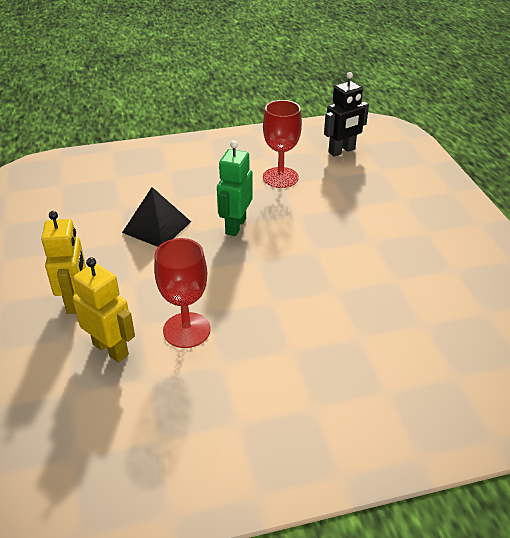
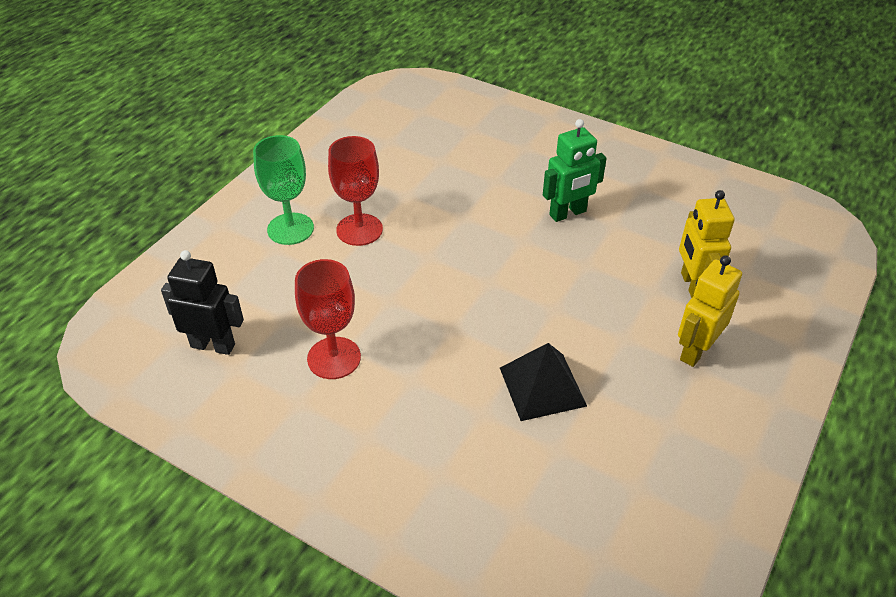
camera: 135 degrees left, 5 degrees up
(186, 330) = (616, 262): red goblet -> red goblet (359, 230)
(235, 226) = (463, 329): green robot -> green robot (568, 213)
(415, 213) = (290, 229): none -> green goblet

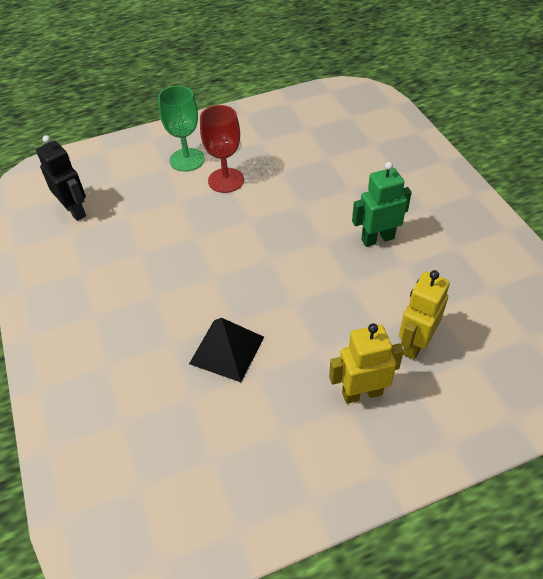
camera: 40 degrees right, 5 degrees up
(334, 358) = (127, 255): red goblet -> none
(568, 213) = (377, 239): green robot -> green robot turned 150 degrees clockwise

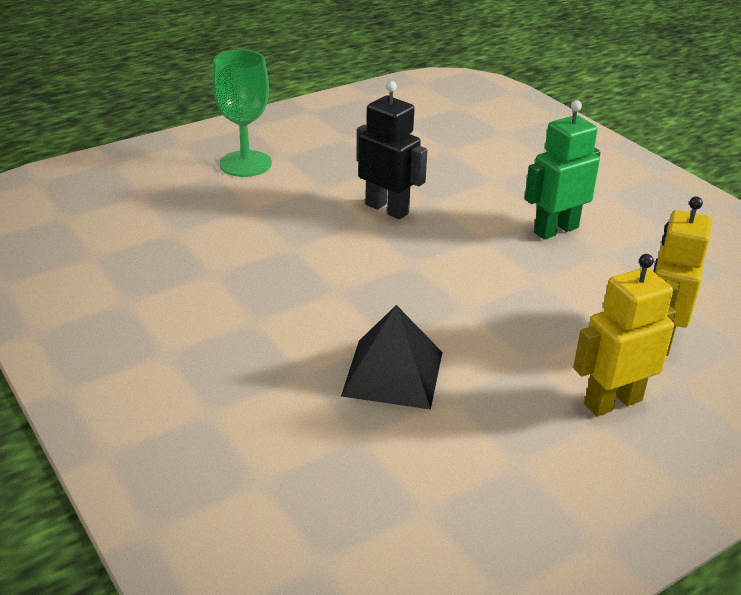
camera: 15 degrees left, 15 degrees down
(75, 210) = (91, 232): black robot -> black robot (387, 209)
(226, 180) = (313, 182): red goblet -> none

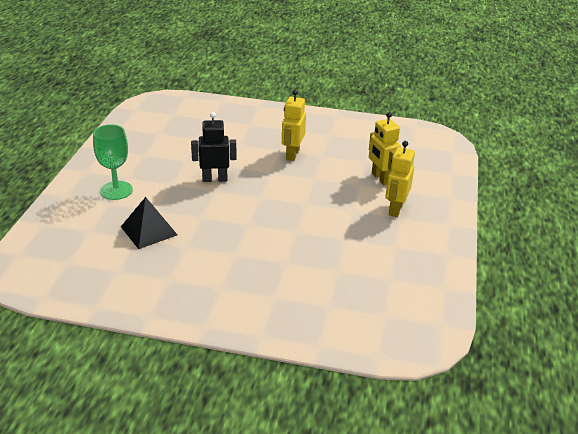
camera: 45 degrees left, 0 degrees up
(393, 373) = (316, 242): black pyramid -> black pyramid (149, 230)
(555, 230) = (292, 154): green robot -> yellow robot

